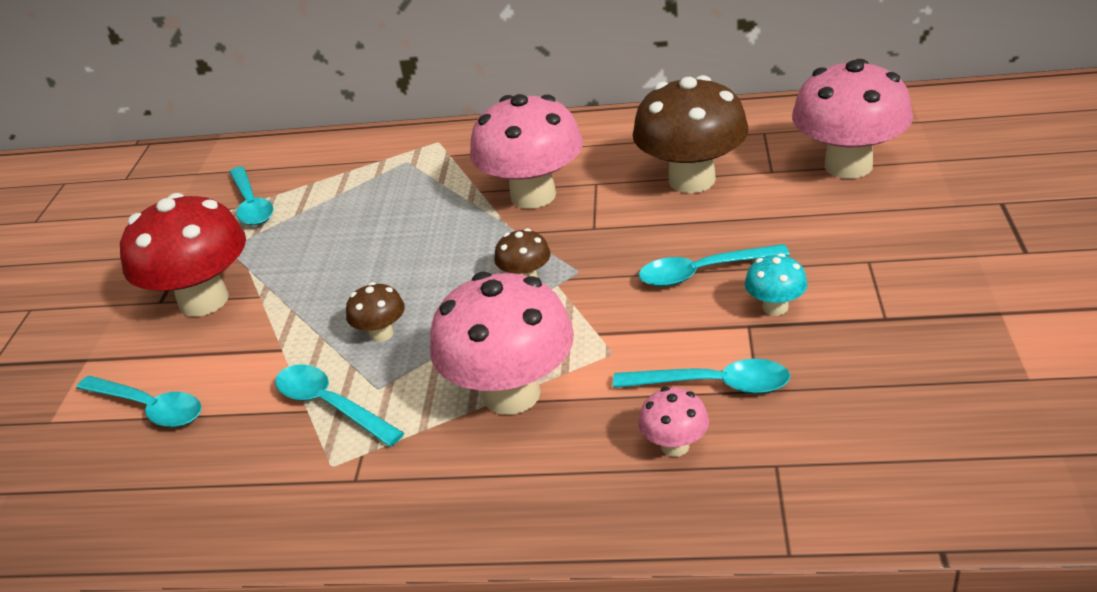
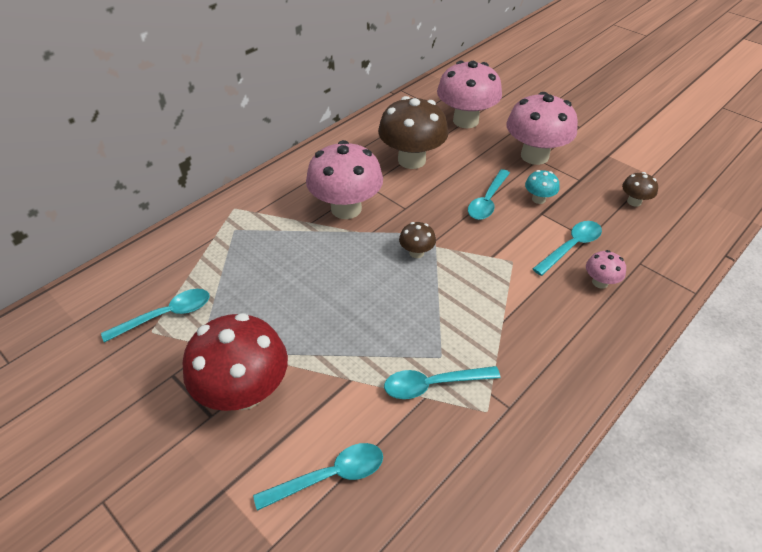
camera: 55 degrees left, 10 degrees up
(251, 205) = (166, 315): turquoise spoon -> turquoise spoon turned 45 degrees counterclockwise
(381, 334) = (393, 329): brown mushroom -> brown mushroom (634, 202)
(511, 394) = (505, 310): pink mushroom -> pink mushroom (534, 156)

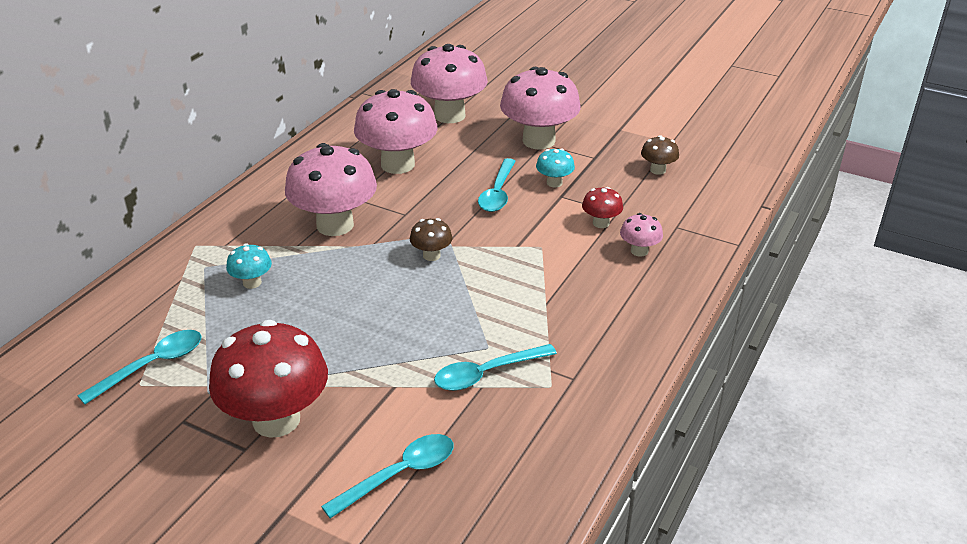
camera: 15 degrees left, 10 degrees down
(266, 251) = (252, 283): none -> turquoise mushroom
(411, 160) = (398, 164): brown mushroom -> pink mushroom
(571, 247) = (601, 223): turquoise spoon -> red mushroom

